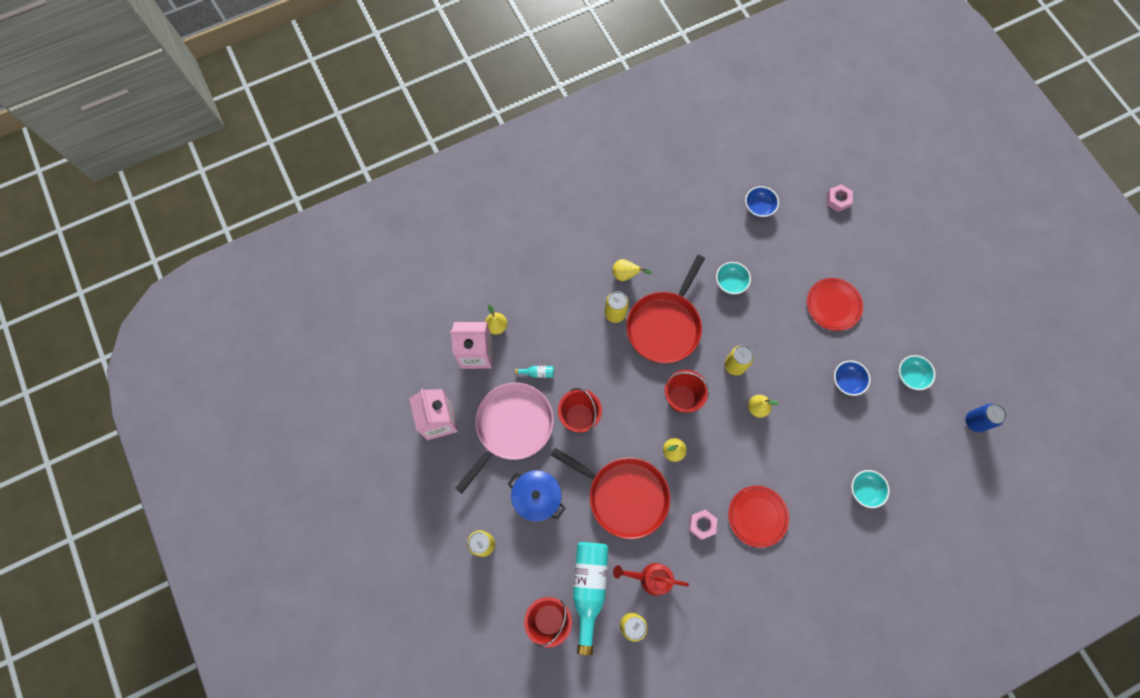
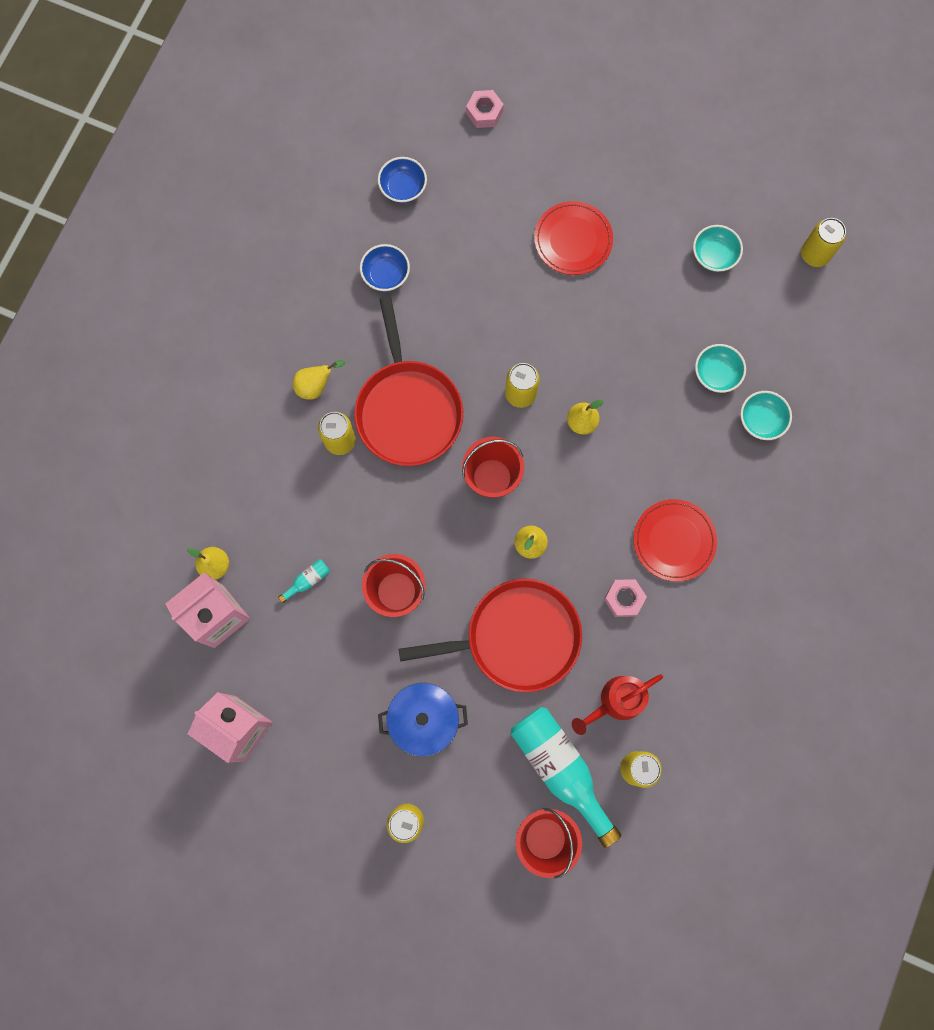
camera: 40 degrees left, 5 degrees up
(511, 427) = (329, 665): pink pan -> none
(730, 282) = (441, 302): turquoise bowl -> turquoise bowl (716, 374)
(847, 381) = (653, 315): blue bowl -> blue bowl (386, 275)
(974, 421) = (814, 254): blue can -> yellow can

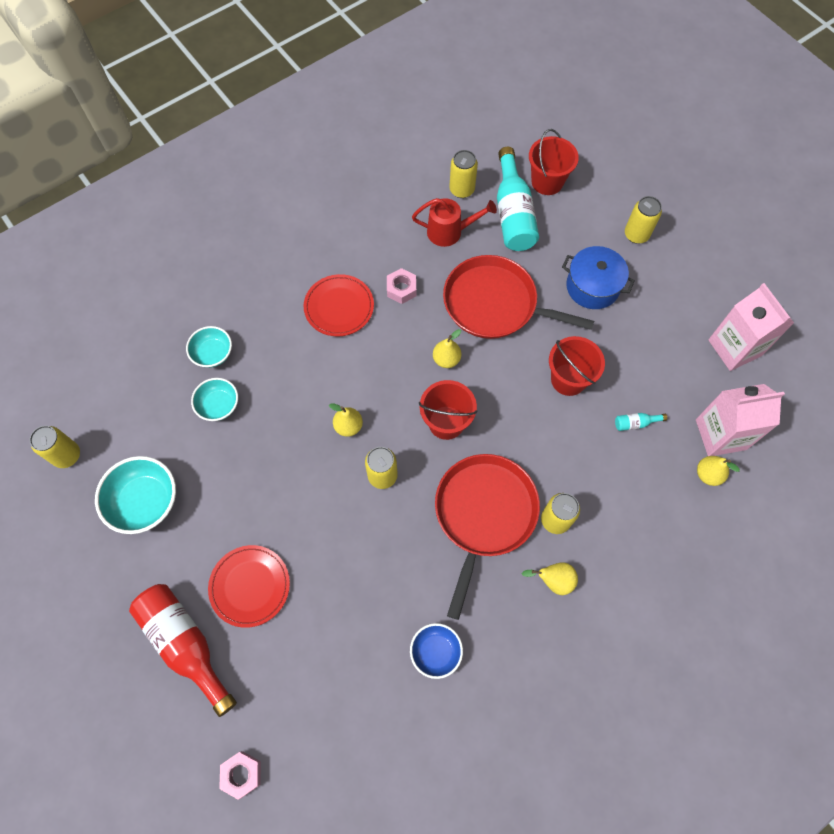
camera: 150 degrees left, 10 degrees down
(403, 188) = (369, 736): blue bowl -> none
(593, 171) = (186, 644): none -> red bottle
(714, 255) = (145, 502): turquoise bowl -> turquoise bowl, size x1.61

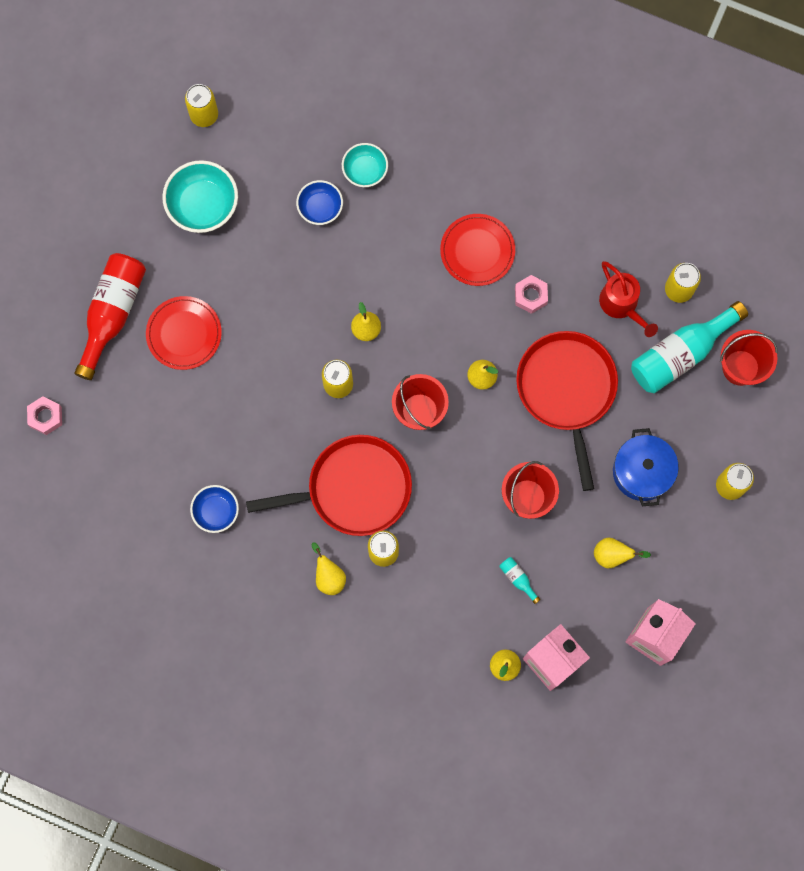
camera: 60 degrees right, 10 degrees up
(218, 405) = (320, 208): turquoise bowl -> blue bowl
(651, 342) = (612, 555): none -> yellow pear

